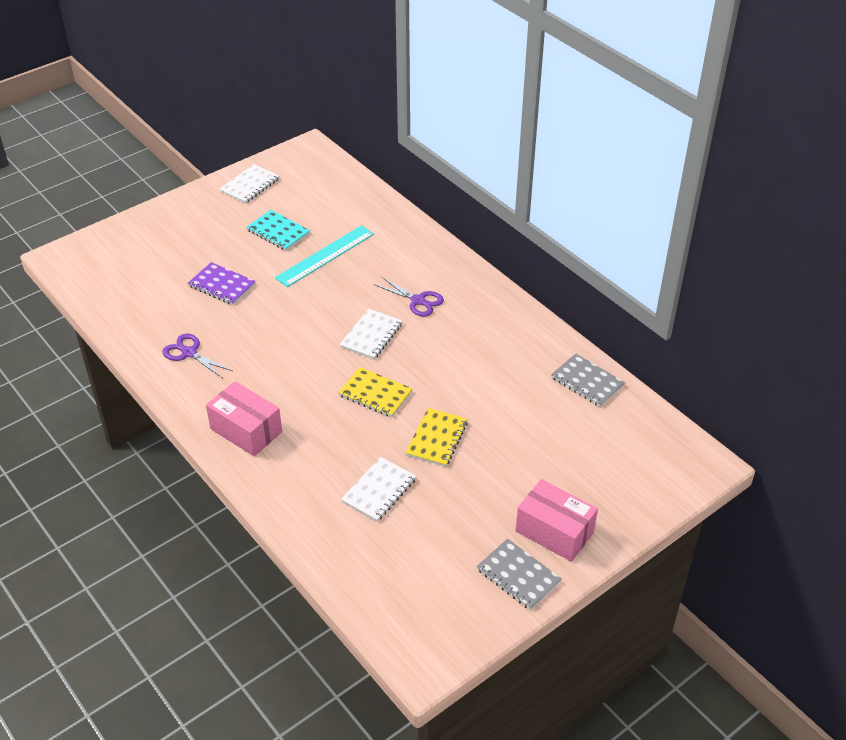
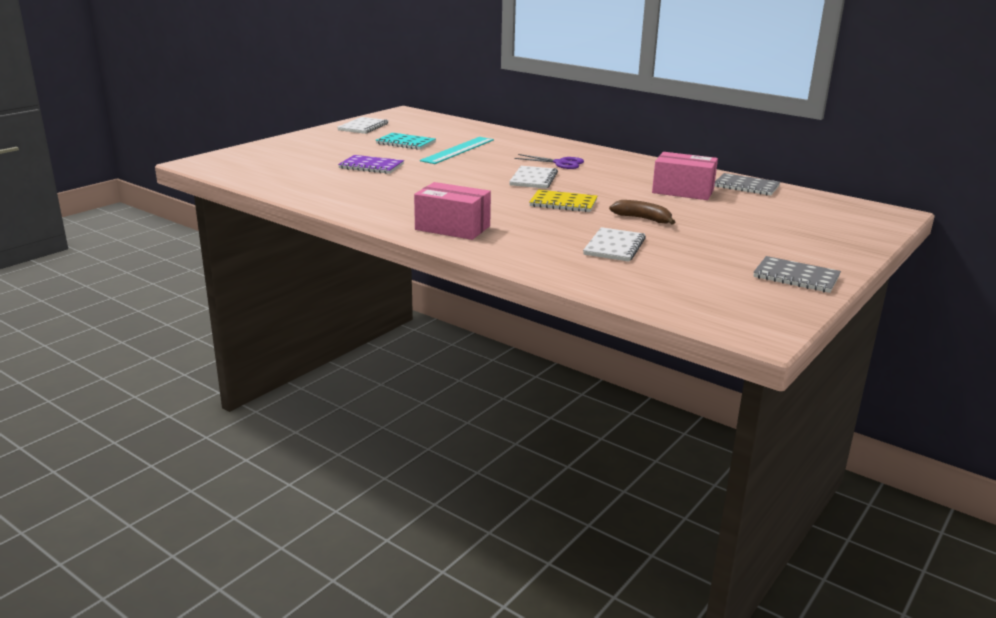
camera: 15 degrees left, 20 degrees down
(189, 353) = (363, 196): purple scissors -> none
(437, 439) = (643, 219): yellow notebook -> brown banana
(554, 531) = (802, 253): pink box -> pink box (683, 191)

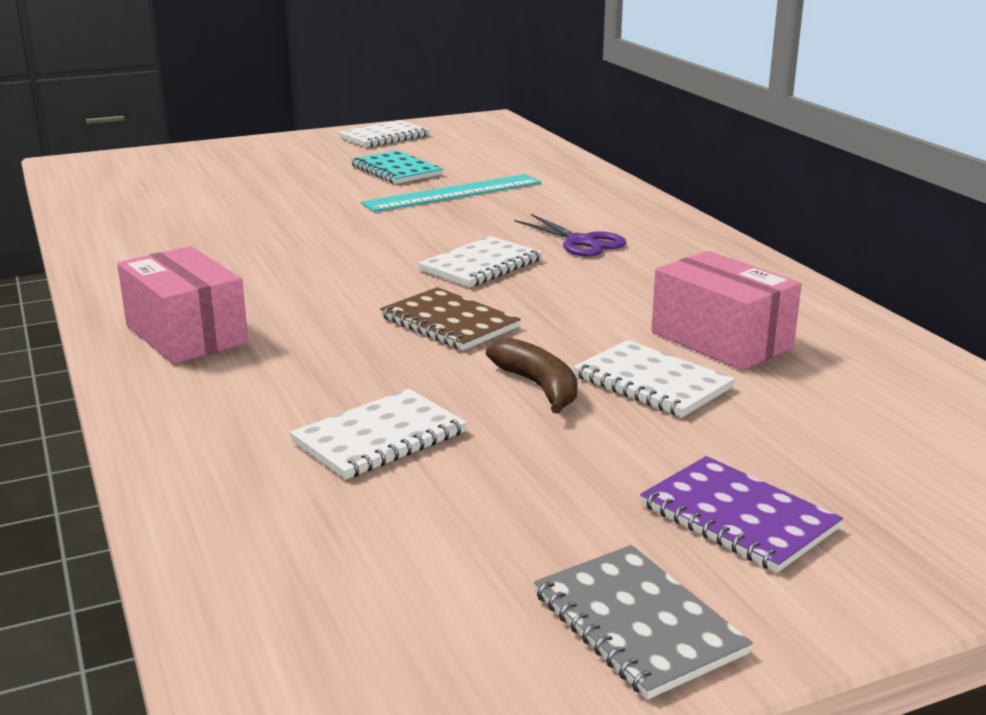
camera: 30 degrees right, 0 degrees up
(371, 166) = (275, 202): purple notebook -> purple notebook (738, 517)
(563, 203) = (449, 322): yellow notebook -> brown notebook
(682, 210) = (652, 382): none -> white notebook
(746, 186) = (879, 354): grey notebook -> none

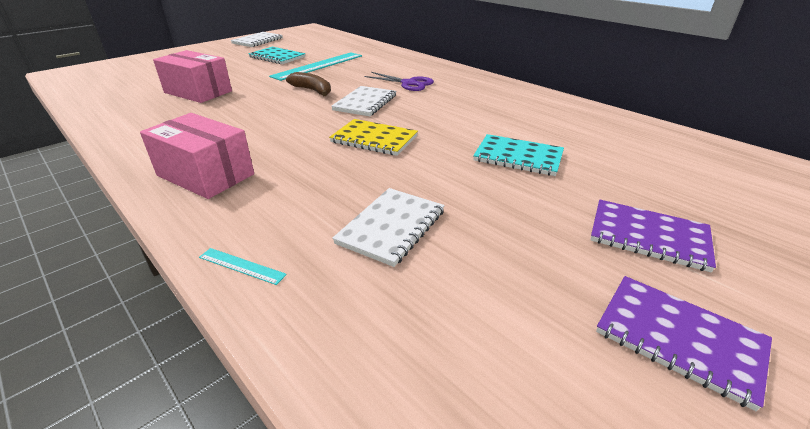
camera: 20 degrees left, 10 degrees up
(169, 443) = (241, 266): none -> turquoise ruler
(449, 322) = (374, 139): brown notebook -> yellow notebook
(538, 386) = (459, 171): brown banana -> brown banana (312, 90)
(637, 623) = (679, 339): grey notebook -> purple notebook
(652, 382) = (518, 157): white notebook -> turquoise notebook
(721, 340) = (528, 126): pink box -> pink box (198, 92)

